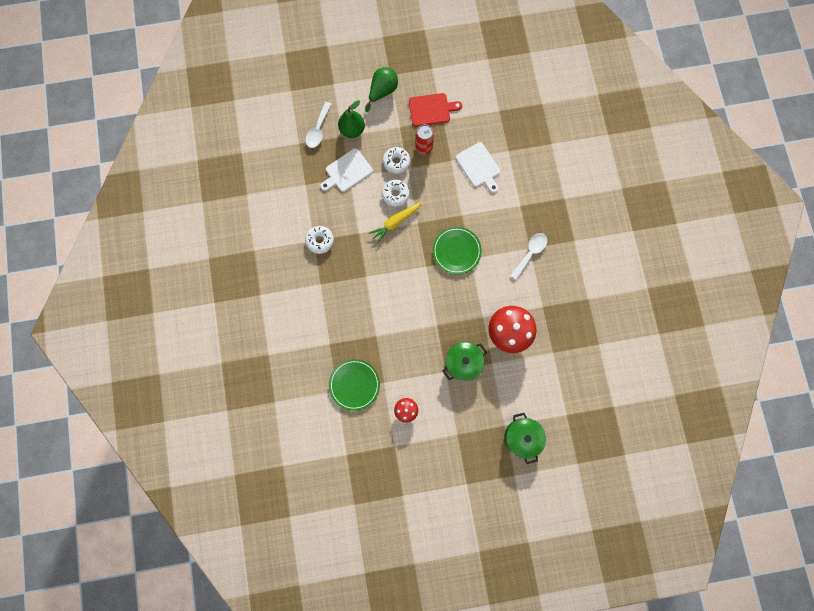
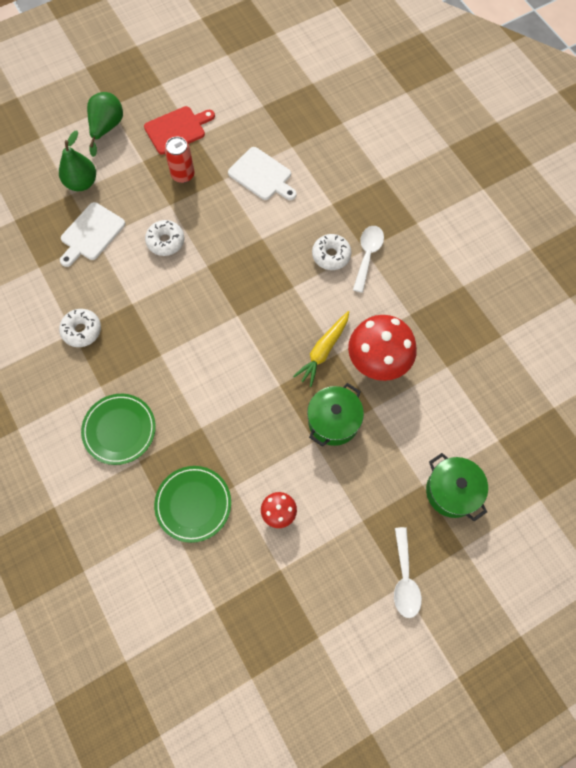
camera: 20 degrees left, 10 degrees down
(318, 130) = (36, 196): white spoon -> white spoon (404, 579)
(395, 222) = (177, 275): yellow carrot -> yellow carrot (323, 351)
(396, 162) = (153, 203): white donut -> white donut (331, 255)
(456, 251) = (271, 283): green plate -> green plate (119, 430)

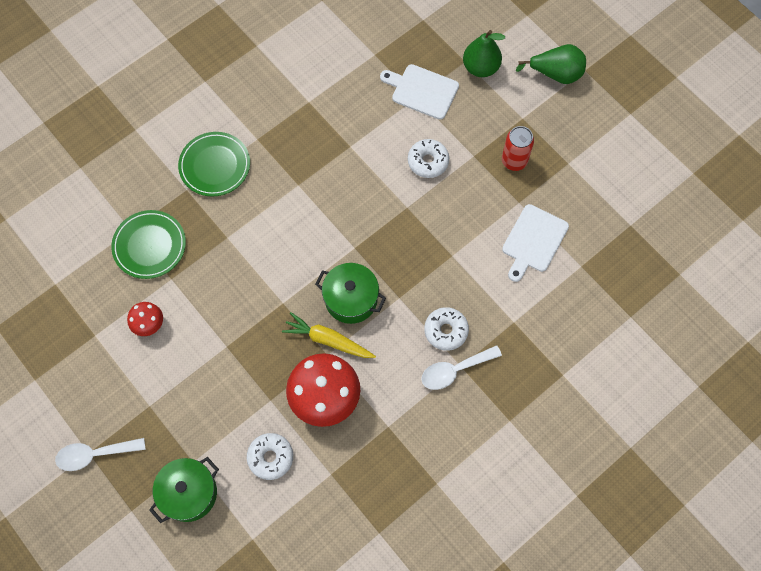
camera: 80 degrees right, 0 degrees up
(82, 330) = (312, 109): white donut -> white donut (270, 457)
(177, 129) = (572, 143): red cutting board -> none
(333, 421) = (250, 362): green pot -> green pot (351, 299)
(367, 255) = (454, 370): white spoon -> white spoon turned 150 degrees clockwise

